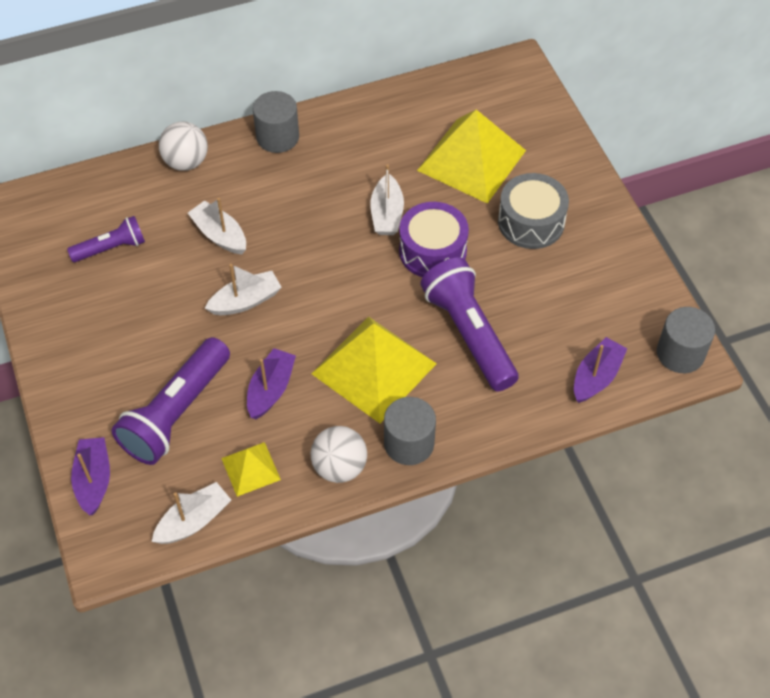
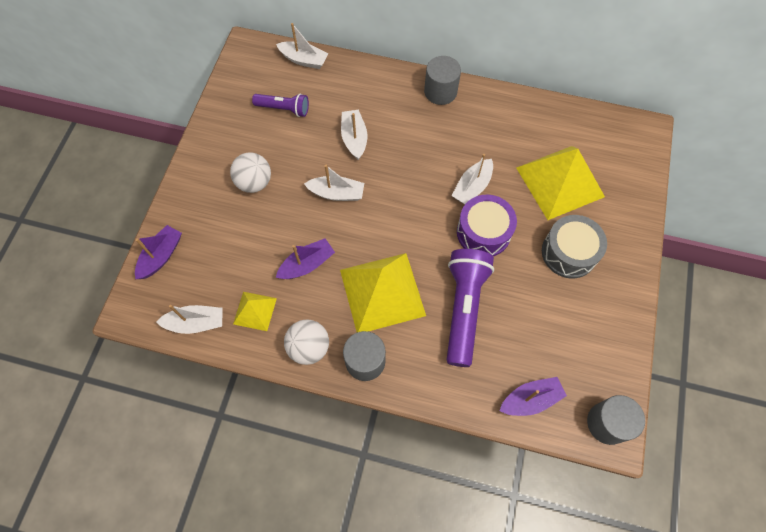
camera: 35 degrees right, 10 degrees up
(92, 184) = (304, 60): none -> white boat
(176, 412) = (240, 243): purple flashlight -> none
(186, 162) = (370, 77): white ball -> white ball (254, 182)

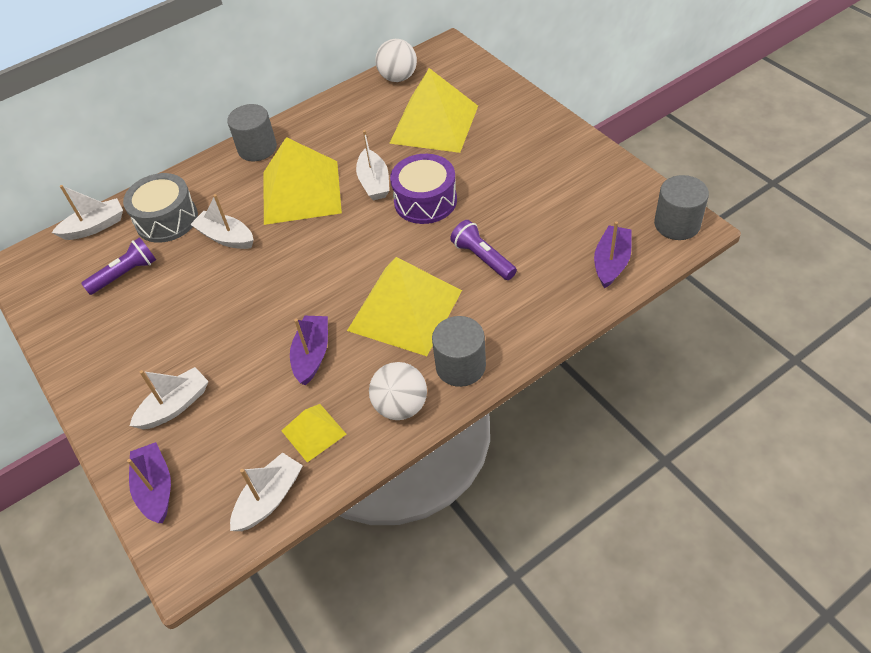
camera: 45 degrees left, 15 degrees down
(254, 182) = (173, 347): white ball -> white ball (398, 77)
(337, 193) = (266, 285): white boat -> white boat (175, 406)
(426, 149) = (301, 192): none -> yellow pyramid
(464, 309) = (483, 258): purple flashlight -> purple flashlight, size x0.57
(569, 252) = (503, 157): grey drum -> grey drum (167, 219)

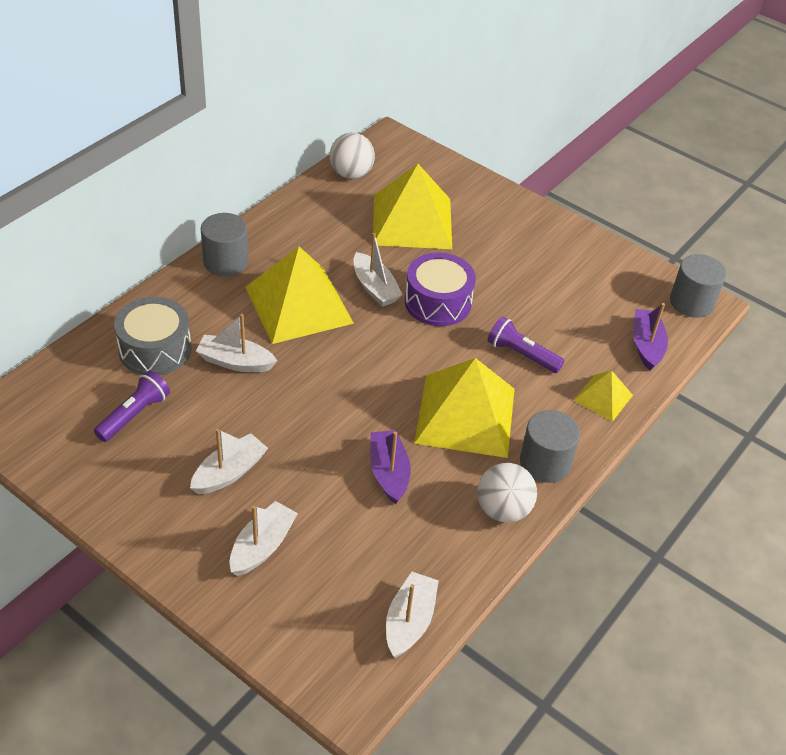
camera: 25 degrees left, 5 degrees down
(95, 227) = (69, 366): white boat -> white boat (229, 472)
(156, 488) = (281, 633): purple boat -> none
(313, 432) = (425, 549): yellow pyramid -> yellow pyramid (603, 397)

